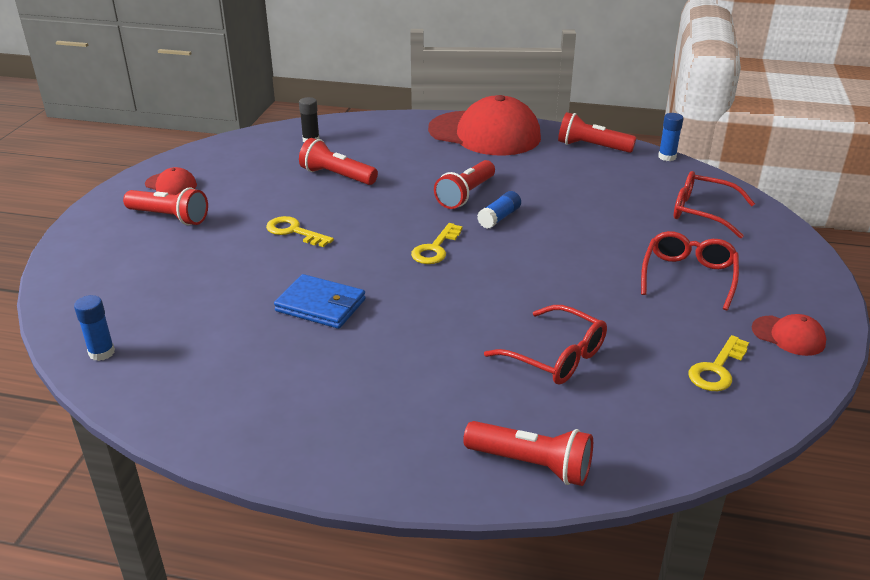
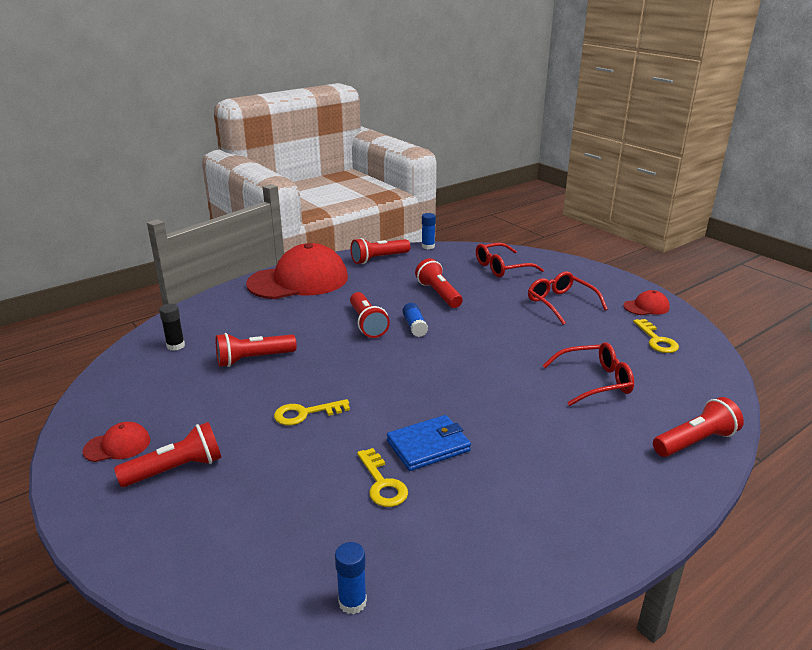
camera: 50 degrees left, 5 degrees down
(435, 248) = (418, 366): yellow key -> yellow key (382, 483)
(580, 203) = (438, 294): none -> red flashlight

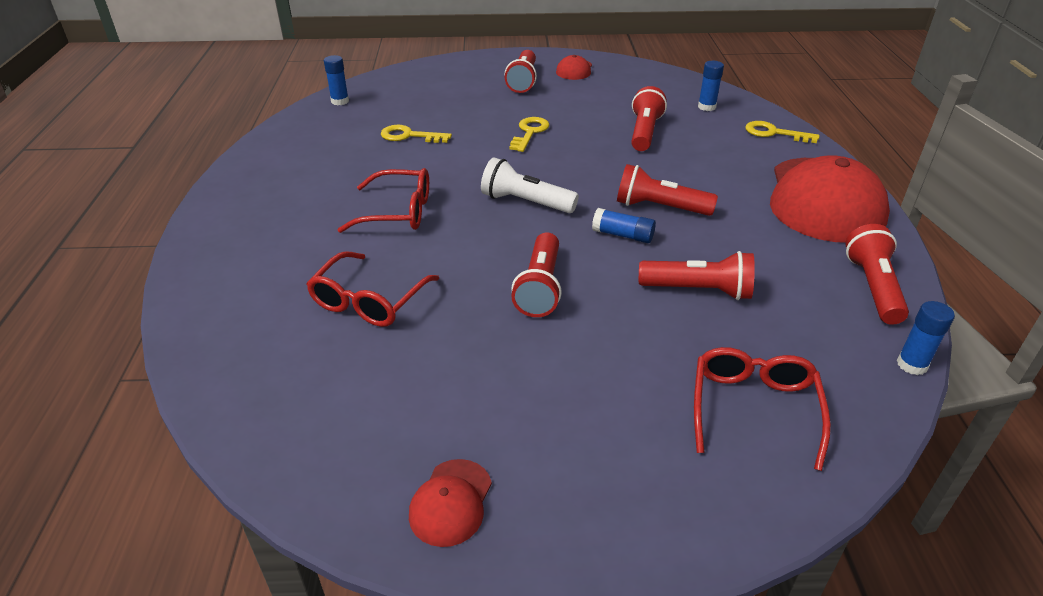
camera: 125 degrees right, 10 degrees up
(175, 346) = (706, 107): black glue stick -> blue glue stick
(420, 372) = (525, 202): none -> white flashlight
(428, 446) = (419, 166): blue wallet -> none
(560, 303) = (563, 397): red glasses -> red glasses (398, 212)
(656, 340) = (364, 426): yellow key -> yellow key (774, 133)
(695, 441) = (211, 302): red flashlight -> red flashlight (540, 287)

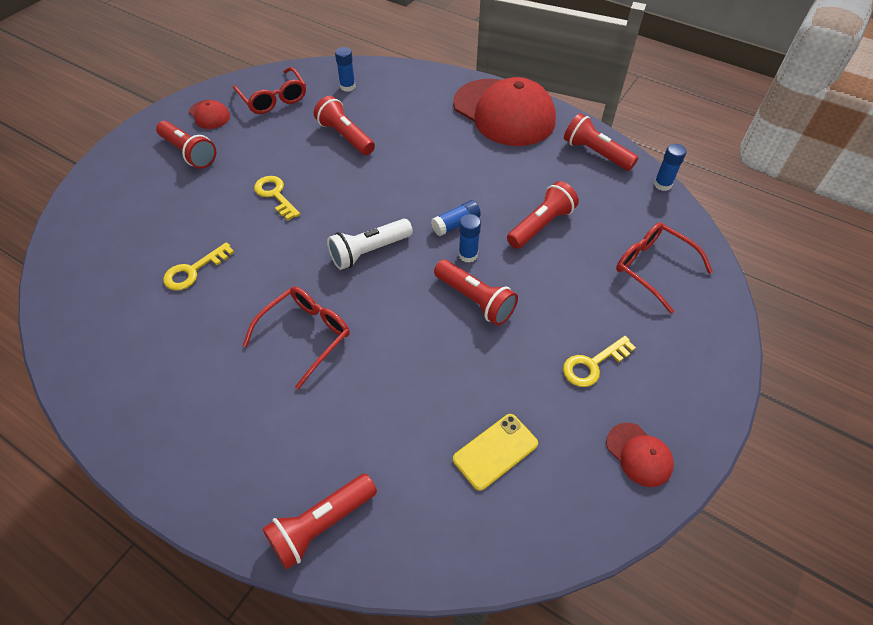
camera: 55 degrees left, 15 degrees up
(340, 101) = (66, 290): blue glue stick -> blue glue stick (468, 255)
(365, 378) = (495, 451): none -> yellow phone
(369, 301) = (408, 409): red glasses -> red glasses (273, 98)
(659, 207) = (442, 187): red flashlight -> red flashlight (321, 525)
(774, 133) = (413, 81): yellow key -> yellow key (592, 364)

